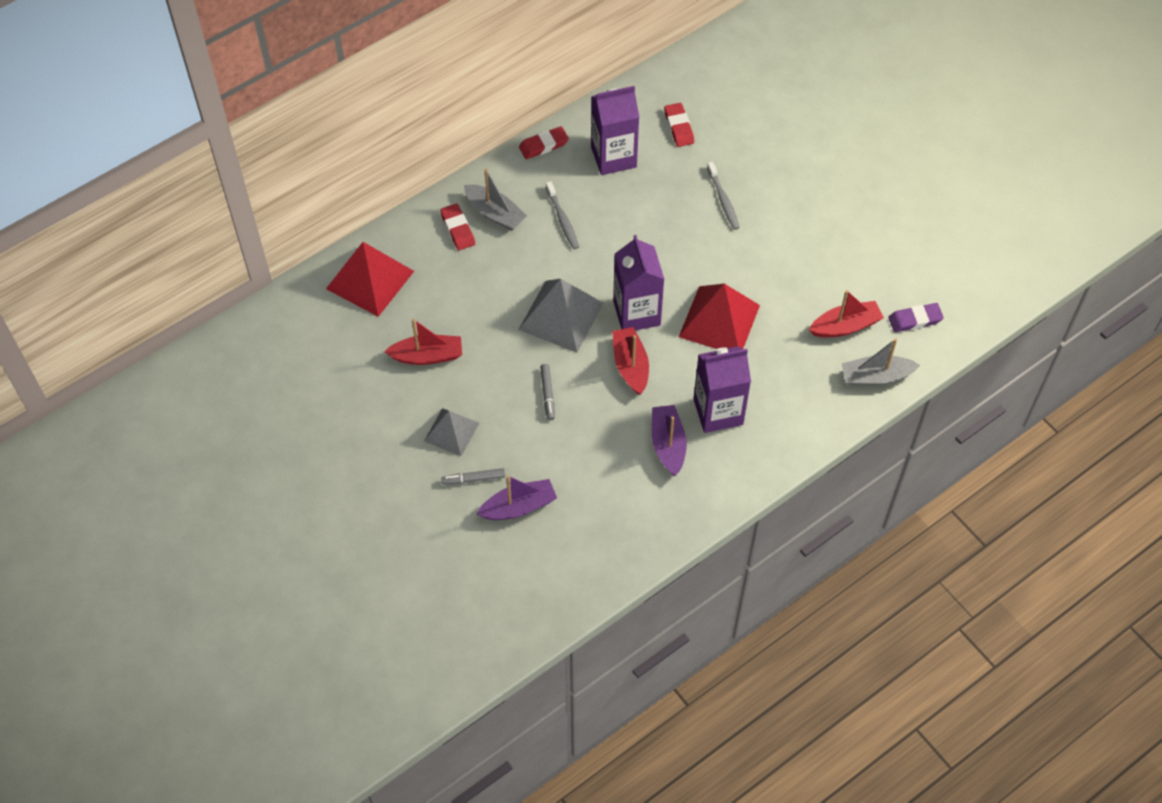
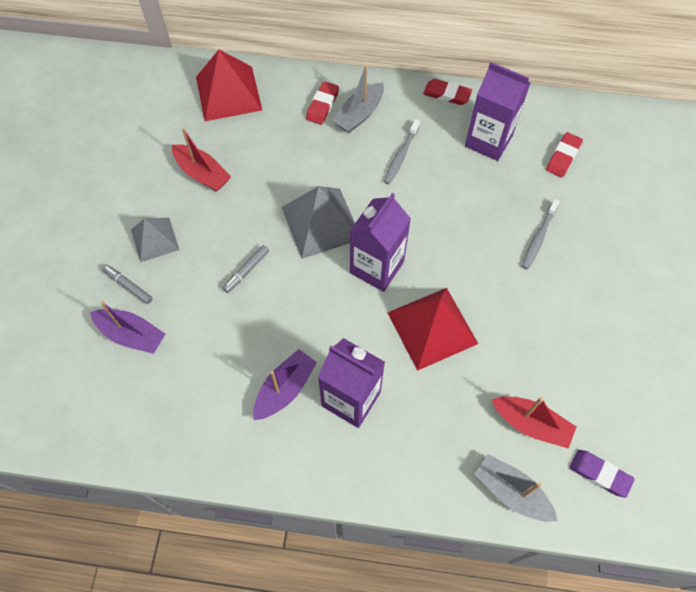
camera: 45 degrees right, 5 degrees up
(495, 213) = (359, 114): grey boat -> grey boat turned 45 degrees clockwise
(630, 365) = (327, 303): red boat -> none

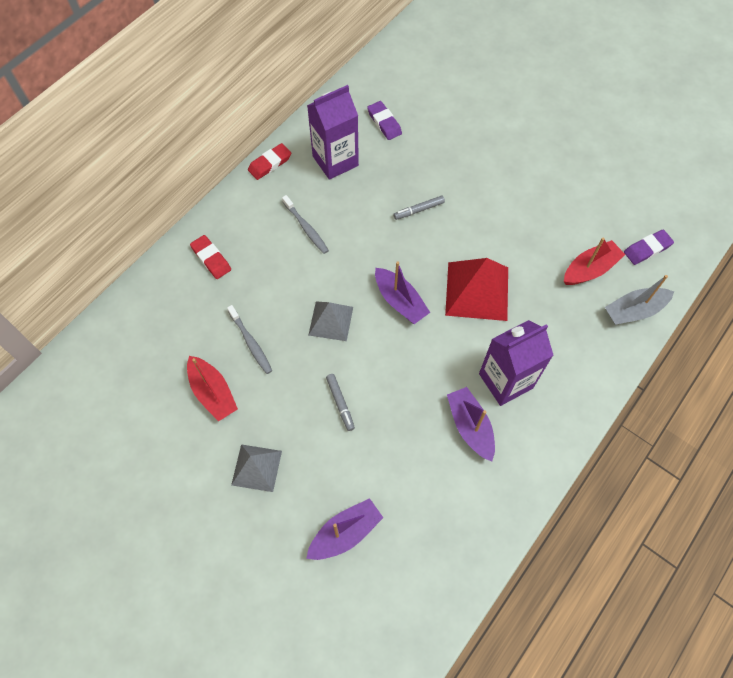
camera: 60 degrees left, 0 degrees up
(128, 286) = (292, 514): grey marker -> grey marker (418, 210)
(202, 173) = (213, 393): red boat -> red boat turned 75 degrees clockwise
(228, 93) = (138, 328): red pyramid -> none
(321, 223) = (331, 321): grey pyramid -> grey pyramid, size x0.62
(359, 114) = (242, 236): grey boat -> none
(377, 267) = (400, 301): purple carton -> purple boat
(538, 238) = (443, 178): grey toothbrush -> grey toothbrush (251, 343)
(563, 157) = (384, 123): red eraser -> purple eraser

